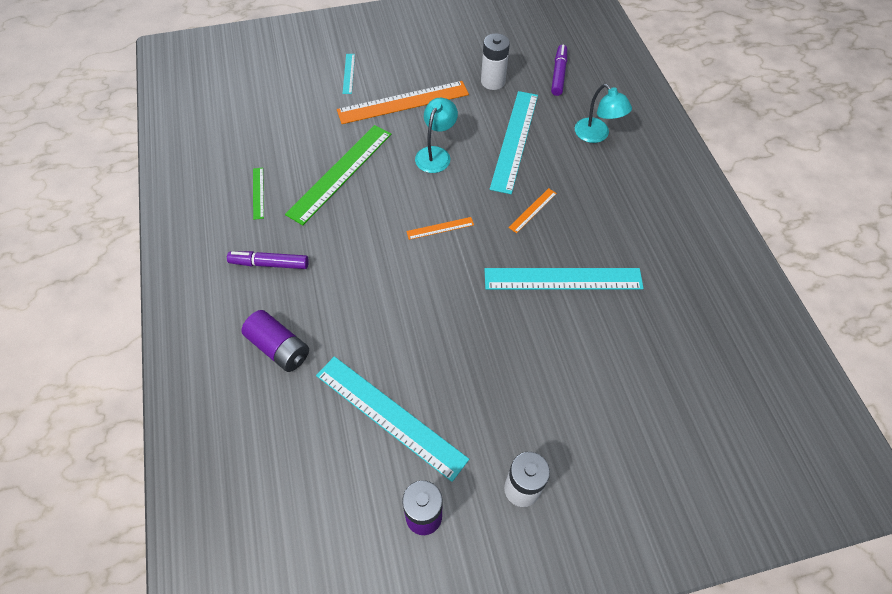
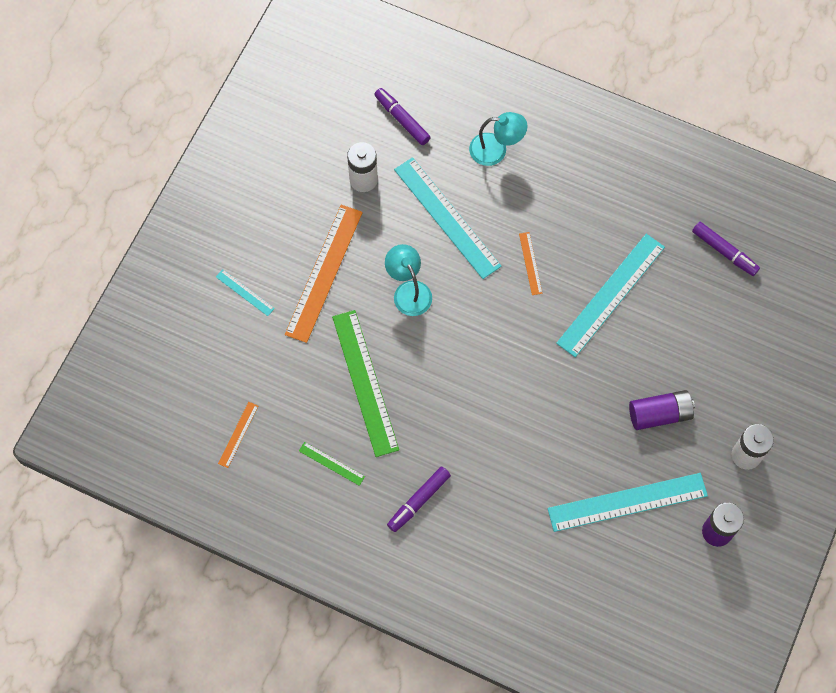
camera: 50 degrees left, 10 degrees up
(279, 348) = (507, 543): purple battery -> purple battery (659, 414)
(440, 228) = (490, 346): orange ruler -> orange ruler (238, 434)
(688, 335) = (724, 251): none -> purple marker

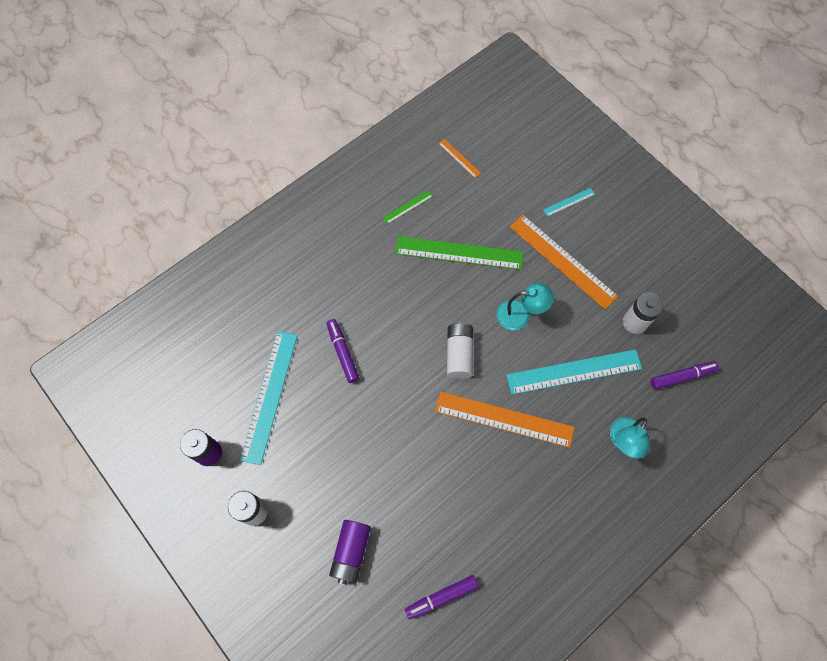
camera: 115 degrees right, 0 degrees up
(419, 501) = (350, 251): purple marker -> purple marker (343, 353)
(483, 333) = (459, 354): none -> white battery
(530, 263) = (504, 419): orange ruler -> orange ruler, size x2.22
(611, 294) = (446, 472): turquoise ruler -> none
(659, 414) = (324, 458): purple battery -> purple battery (351, 552)

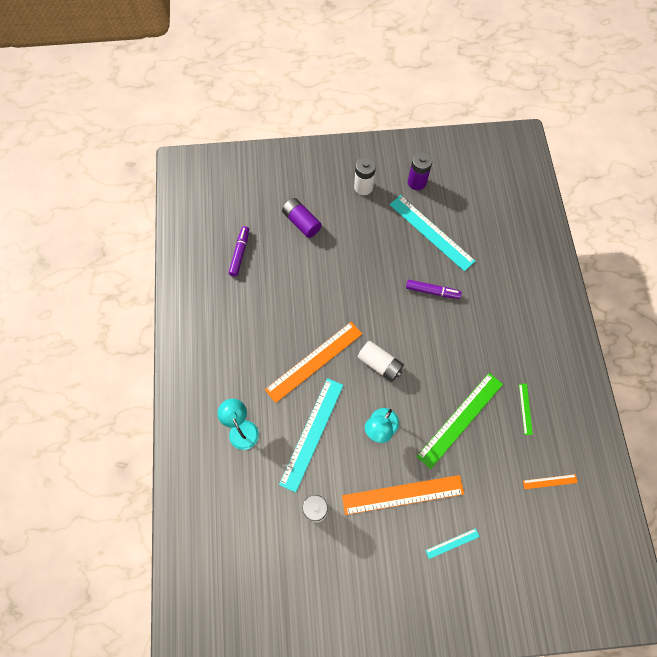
camera: 125 degrees right, 0 degrees up
(569, 202) = (452, 543): turquoise ruler -> turquoise ruler turned 60 degrees clockwise
(682, 376) = (251, 510): purple marker -> none

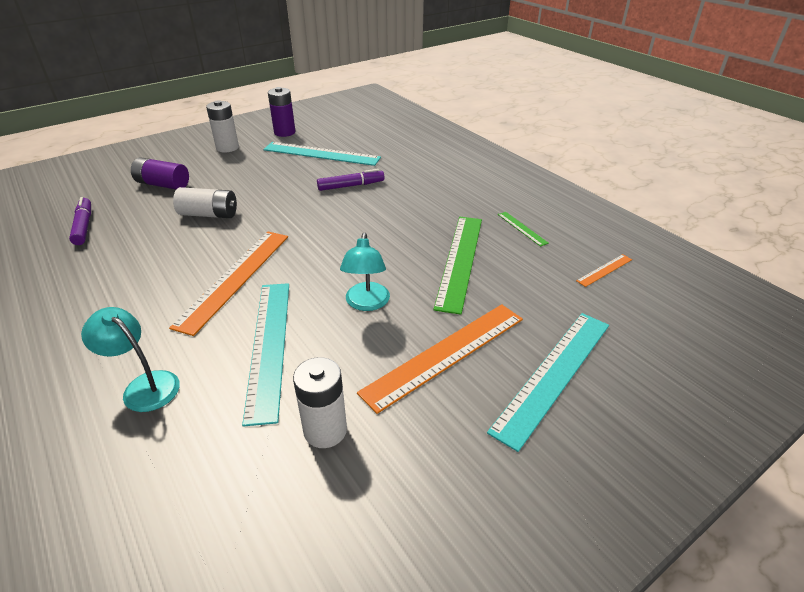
camera: 30 degrees left, 30 degrees down
(380, 364) = (327, 252): white battery -> white battery (209, 214)
(452, 543) = (553, 374): turquoise ruler -> turquoise ruler, size x2.22

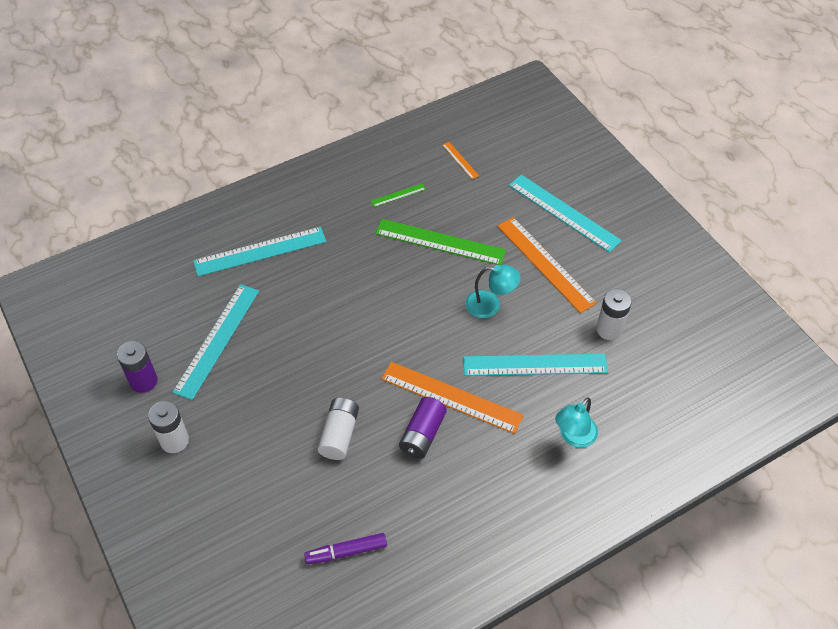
camera: 85 degrees left, 15 degrees up
(163, 184) = (263, 494): purple battery -> purple battery (422, 434)
(350, 186) = (300, 313): purple marker -> none
(420, 162) = (260, 251): none -> turquoise ruler

